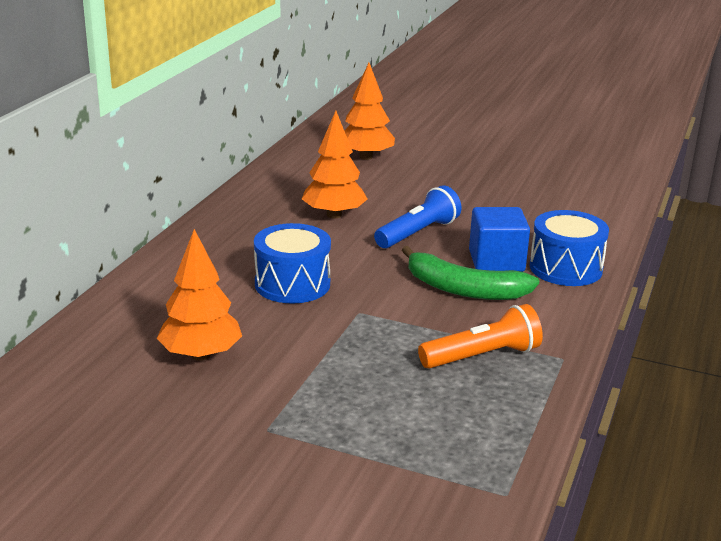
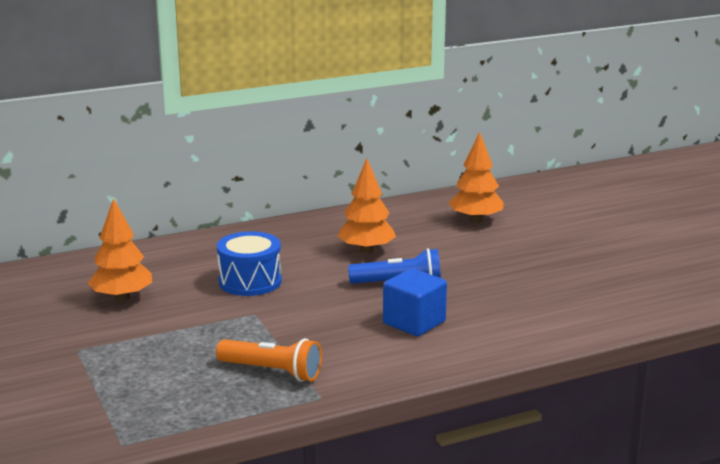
camera: 45 degrees right, 5 degrees down
(464, 289) = (350, 329): green banana -> none
(565, 268) = (456, 348): blue drum -> none

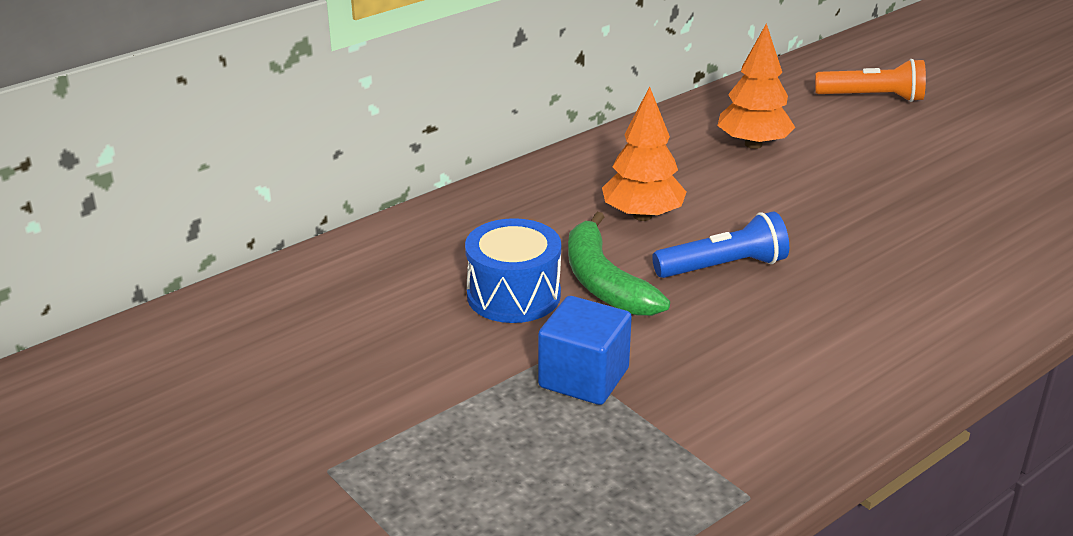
camera: 15 degrees left, 10 degrees up
(122, 298) = (340, 355): orange tree -> none
(272, 372) = (649, 459): orange flashlight -> orange flashlight (872, 97)
(313, 282) = (604, 282): none -> green banana
(414, 322) = (789, 333): blue cube -> blue cube (584, 378)

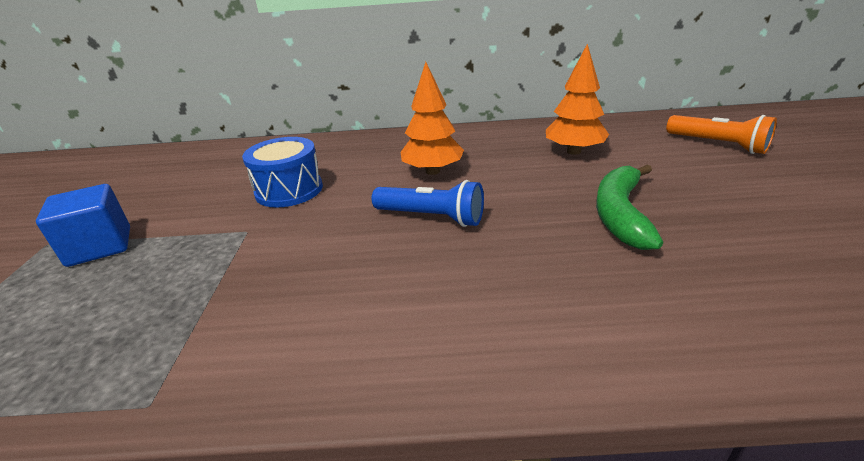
camera: 40 degrees right, 0 degrees up
(584, 378) = (231, 252): blue cube -> blue cube (100, 246)
(604, 282) = (345, 200): green banana -> green banana (620, 214)

